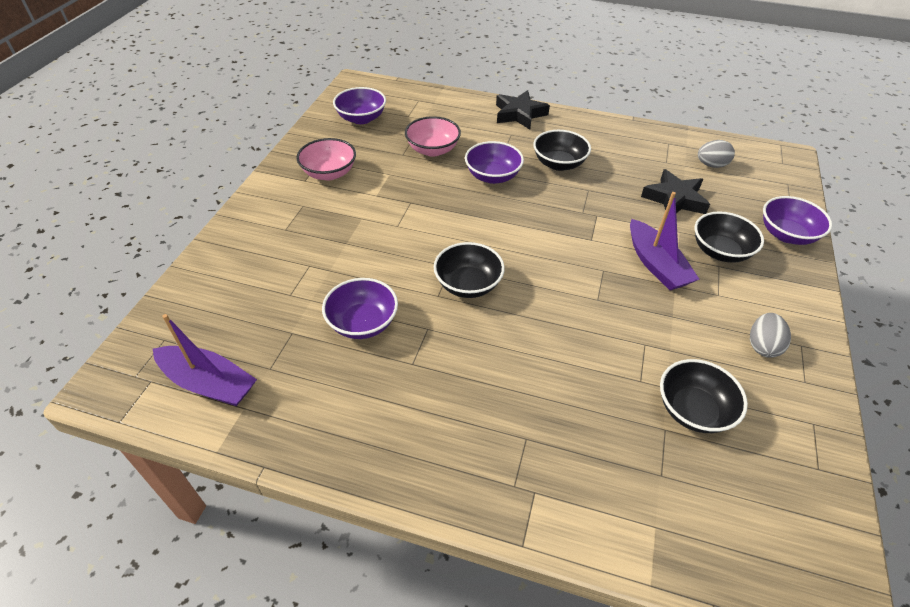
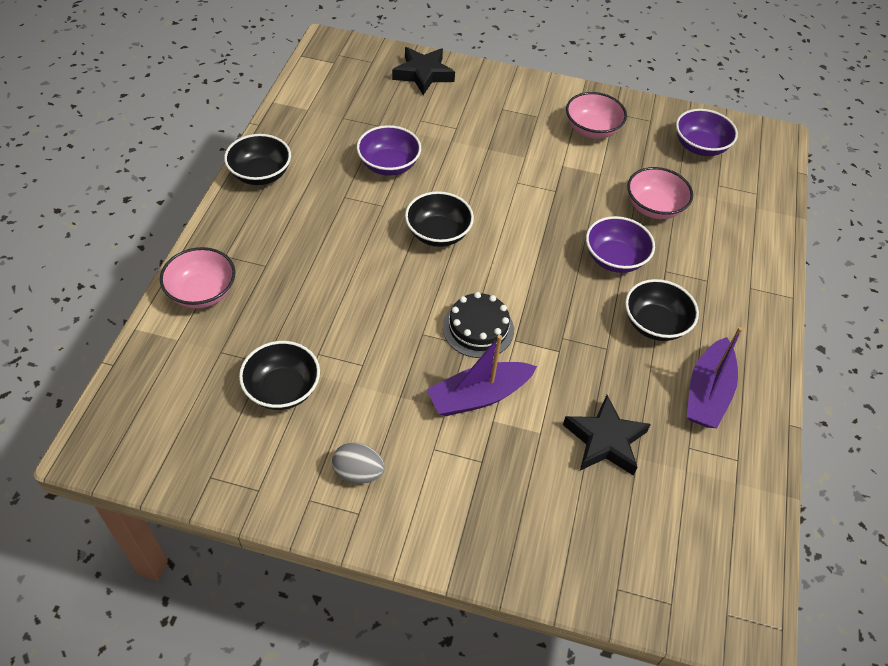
camera: 85 degrees right, 5 degrees up
(209, 383) = (330, 89): purple boat -> purple boat (707, 393)
(519, 114) = (758, 292): black star -> black star (423, 74)
(577, 506) = (202, 292): none -> pink bowl
(583, 261) = (478, 328): none -> black cake
(711, 165) = (695, 505): grey egg -> none
(720, 251) = (508, 469): black bowl -> black bowl (260, 174)
(786, 235) = (550, 561): purple bowl -> none

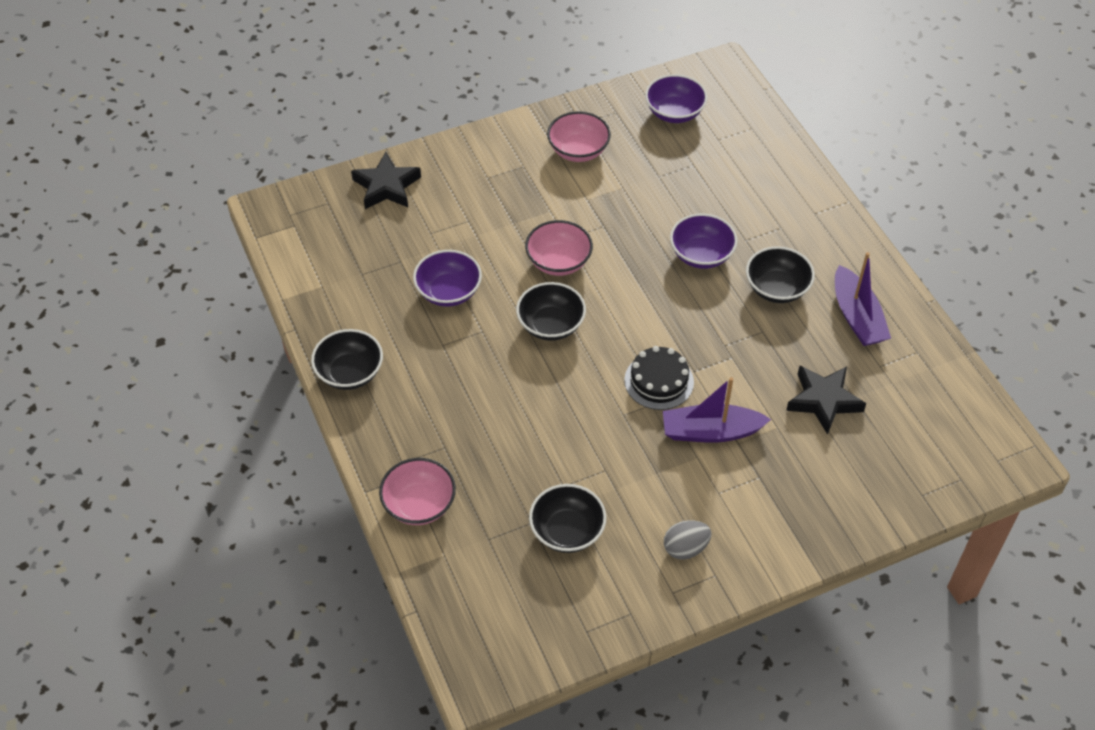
camera: 35 degrees left, 0 degrees up
(479, 396) = (710, 432): purple boat -> purple boat turned 60 degrees clockwise
(654, 207) = (689, 191): pink bowl -> pink bowl (558, 262)

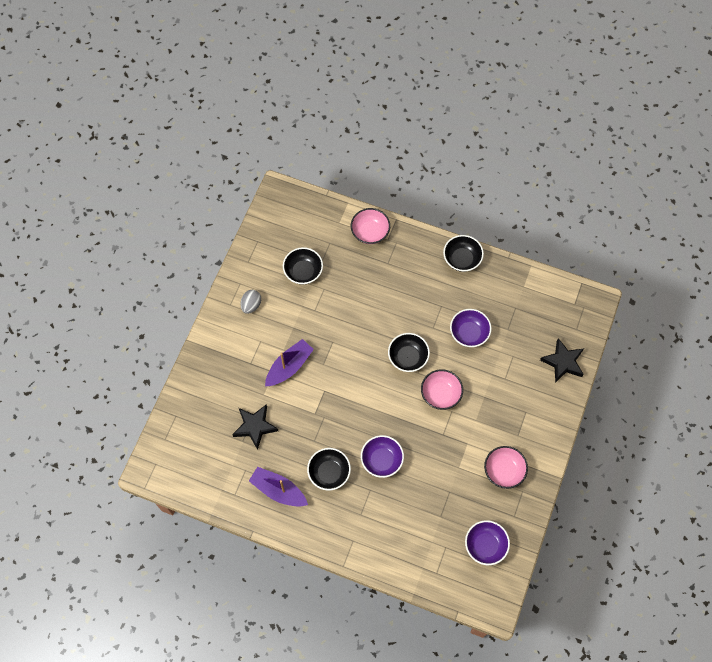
camera: 135 degrees right, 15 degrees up
(659, 381) = (334, 372): black cake -> none

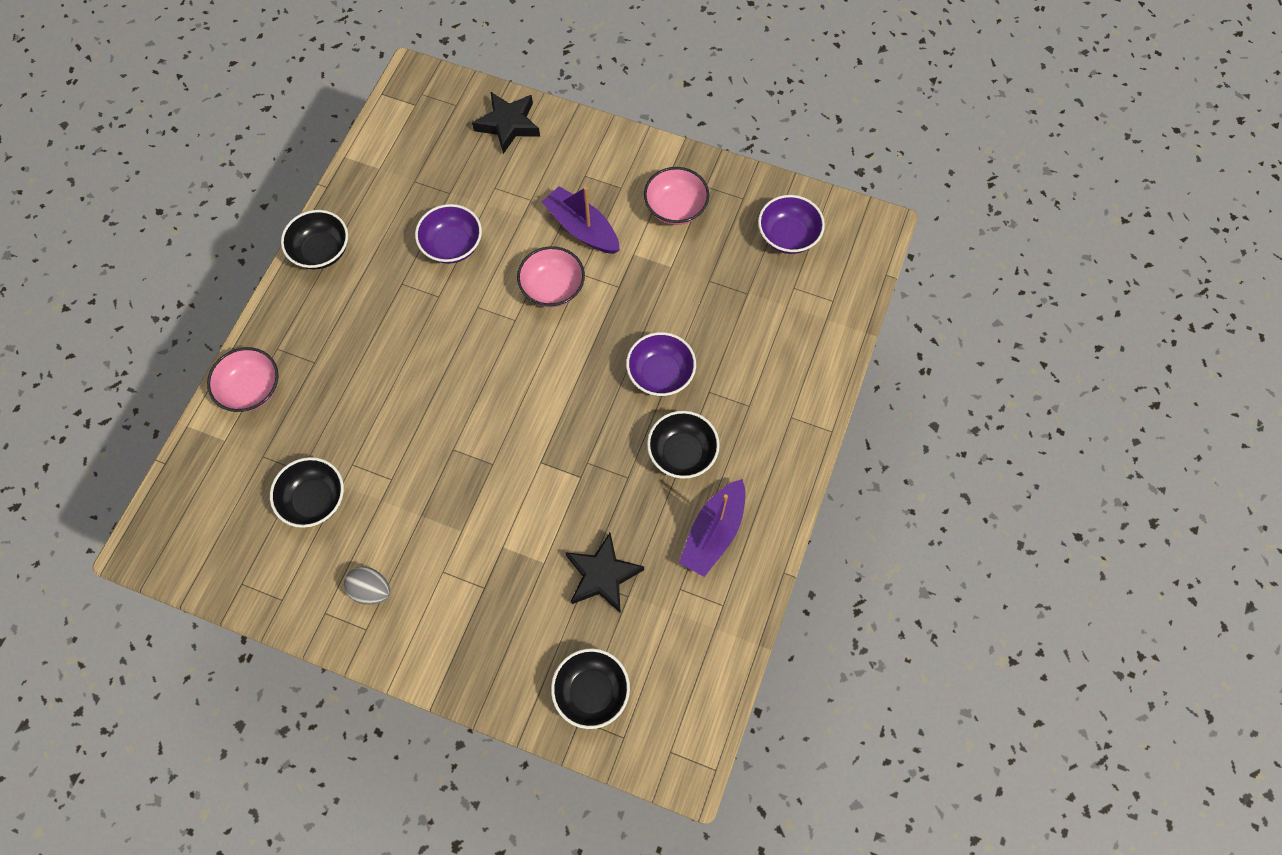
camera: 90 degrees left, 0 degrees up
(289, 366) = (494, 520): purple boat -> purple boat (582, 228)
(408, 357) = (488, 334): black bowl -> black bowl (591, 692)

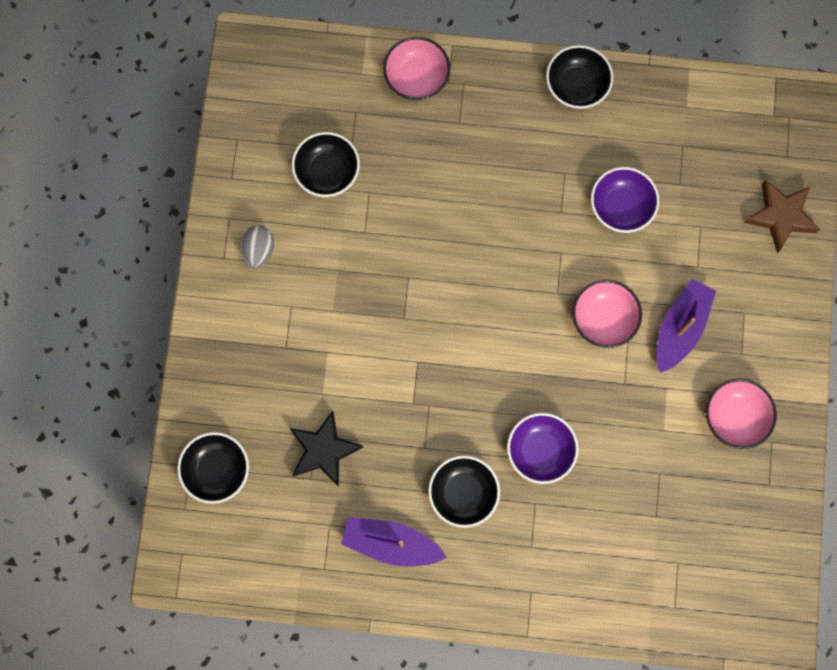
camera: 75 degrees right, 10 degrees up
(508, 124) = (780, 216): black star -> brown star
(788, 236) = (738, 543): purple bowl -> none

